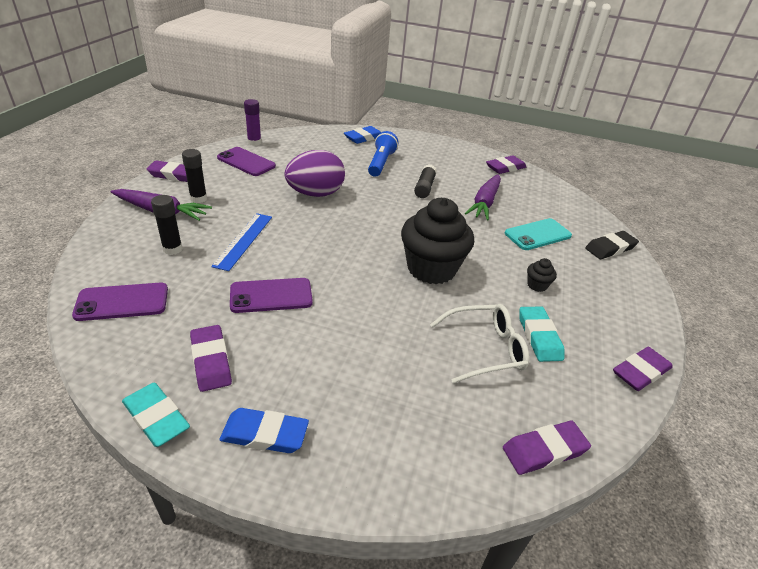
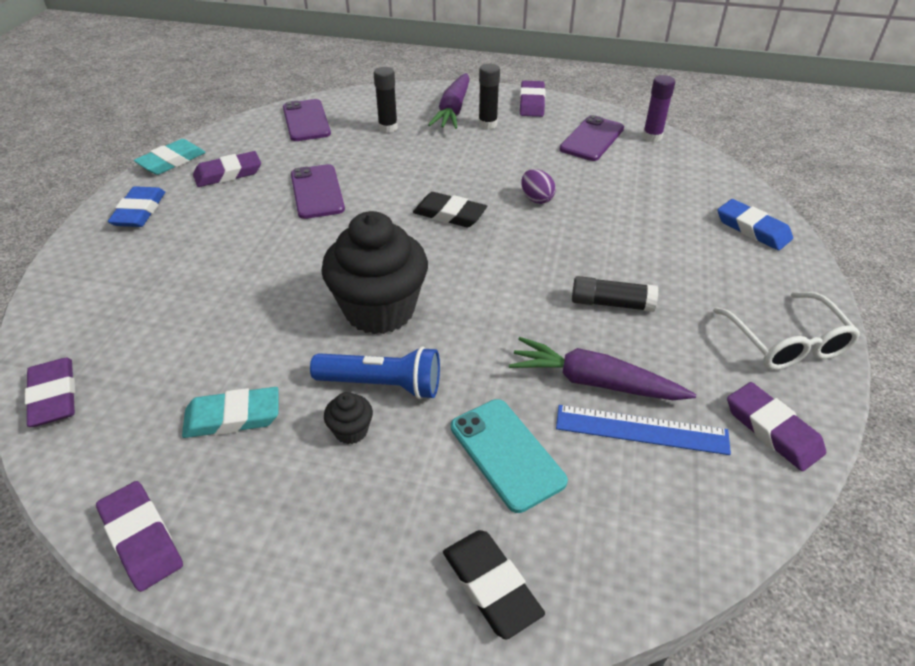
camera: 90 degrees right, 5 degrees up
(244, 240) = (412, 163): blue ruler -> blue ruler (641, 430)
(315, 194) = (536, 199): purple egg -> purple egg, size x0.48
(325, 230) = (449, 214): none -> black eraser
(381, 163) = (669, 252): blue flashlight -> blue flashlight (382, 384)
(485, 349) = (216, 357): white glasses -> white glasses (787, 343)

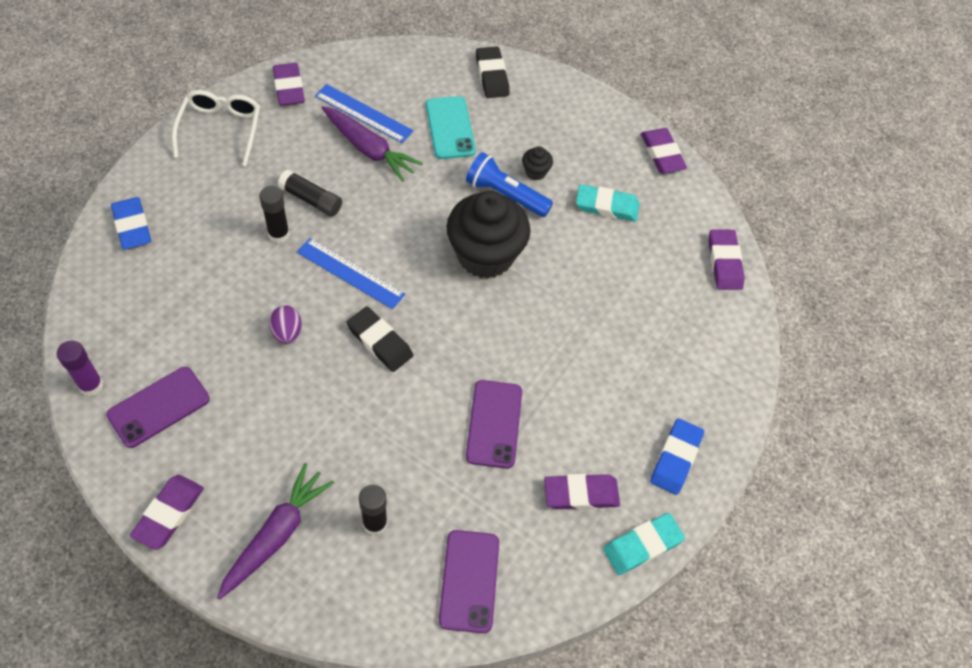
camera: 165 degrees left, 15 degrees up
(487, 124) = (254, 484): black glue stick -> black glue stick (279, 234)
(515, 253) = (350, 273): none -> blue ruler

